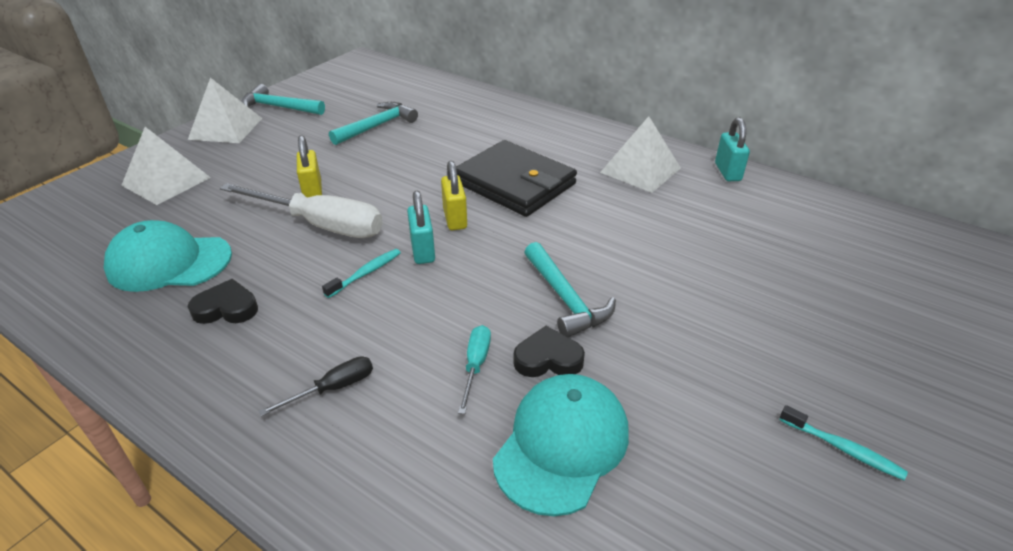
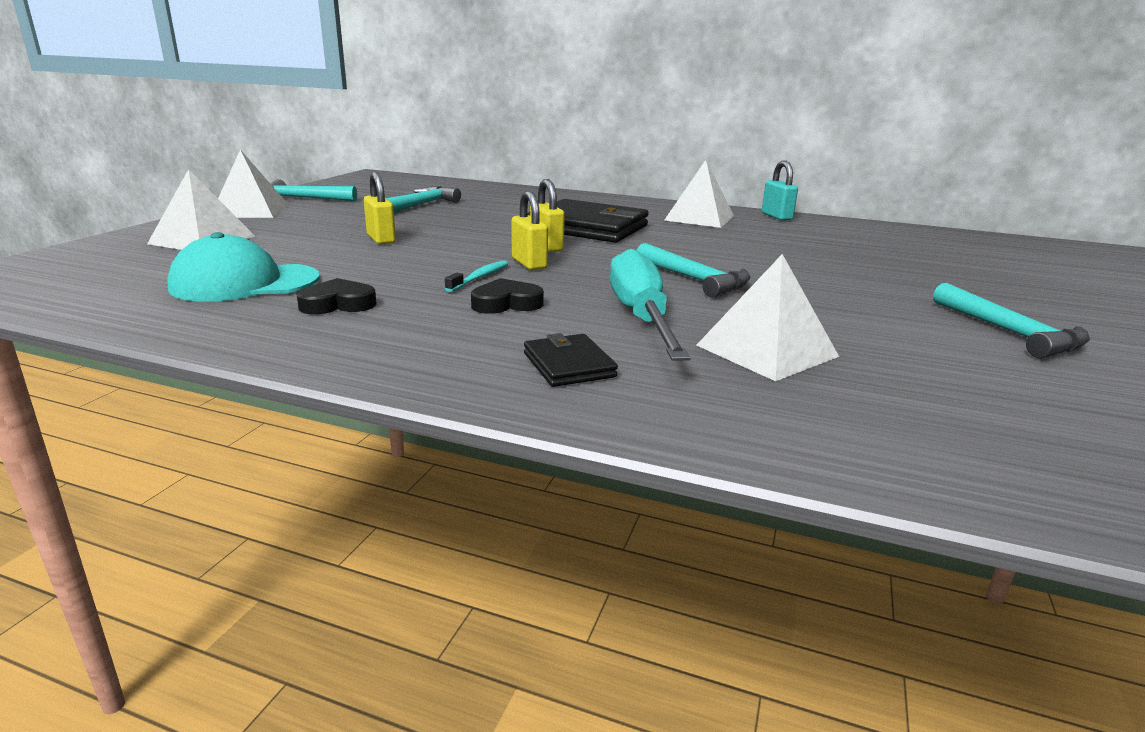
camera: 15 degrees left, 15 degrees down
(321, 225) = (406, 255): white screwdriver -> none
(333, 388) = (503, 339): black screwdriver -> none
(367, 442) = (568, 365): none -> black wallet
(423, 251) = (529, 263): turquoise padlock -> yellow padlock
(476, 365) = (641, 317): turquoise screwdriver -> turquoise screwdriver, size x2.13
(548, 358) = (708, 309): black heart -> black heart (506, 303)
(562, 445) = (767, 350): turquoise cap -> white pyramid
(843, 449) = (1010, 332): turquoise toothbrush -> turquoise hammer

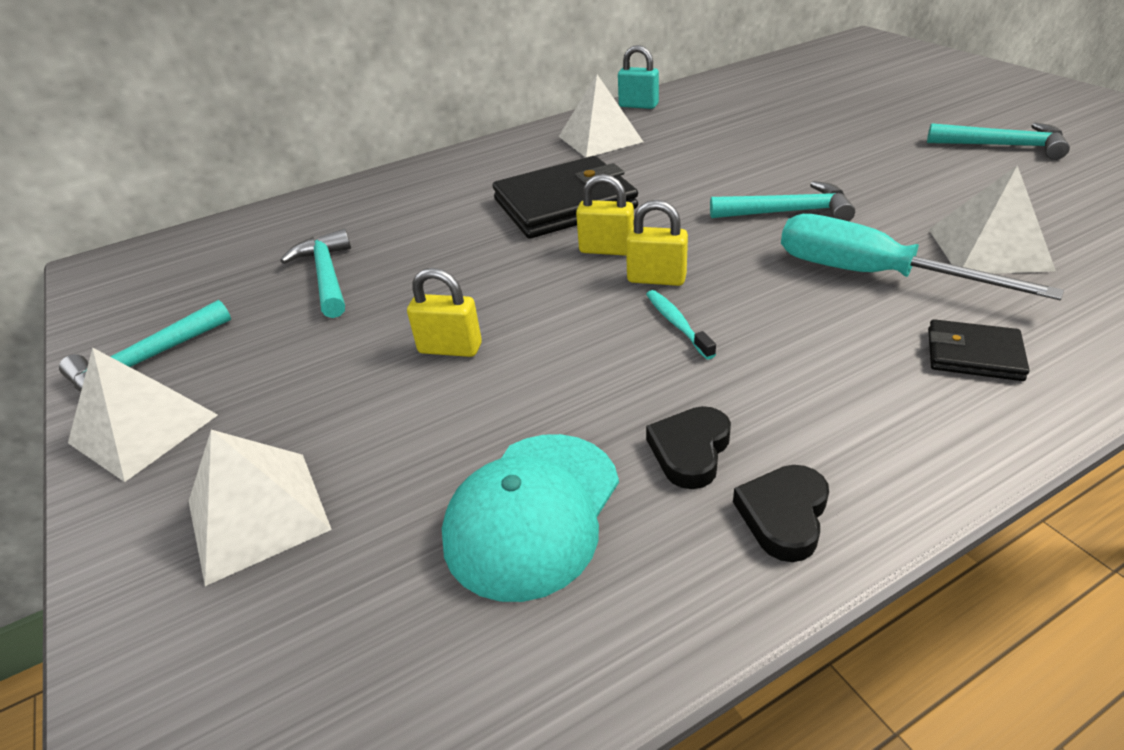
camera: 45 degrees left, 15 degrees up
(506, 303) = (778, 334): black heart -> black heart (783, 515)

